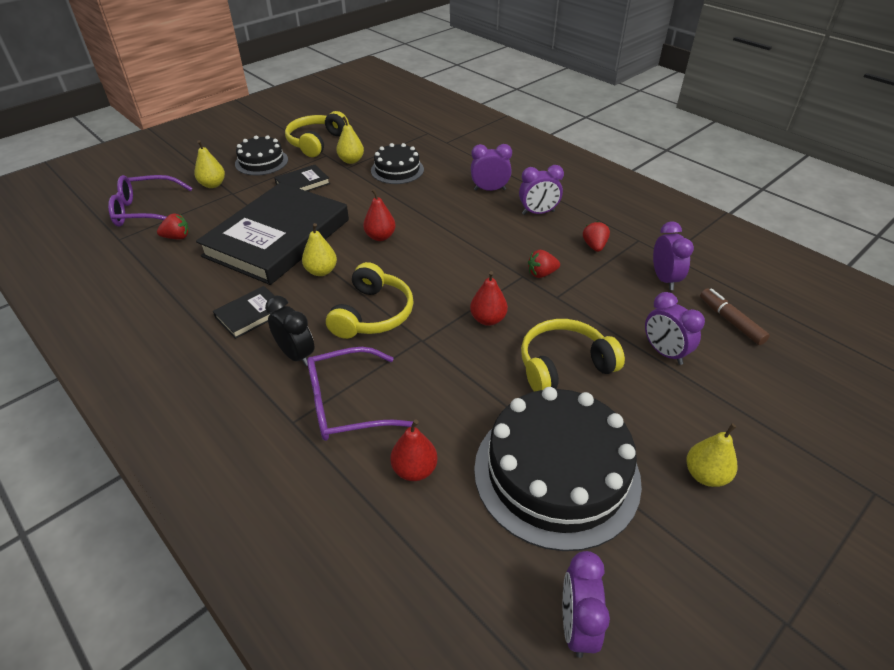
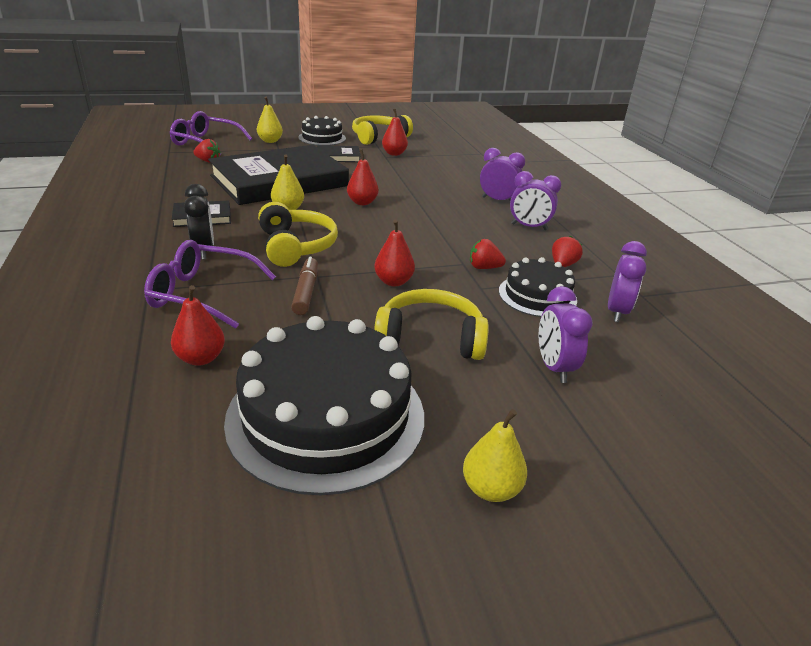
camera: 25 degrees right, 10 degrees down
(351, 160) = (394, 154): yellow pear -> red pear
(373, 314) = (296, 246): yellow headphones -> yellow headphones turned 60 degrees counterclockwise
(397, 170) = (426, 168): black cake -> black cake (537, 295)
(576, 625) = (197, 550): purple clock -> none
(730, 321) = (665, 370): brown marker -> brown marker (306, 292)

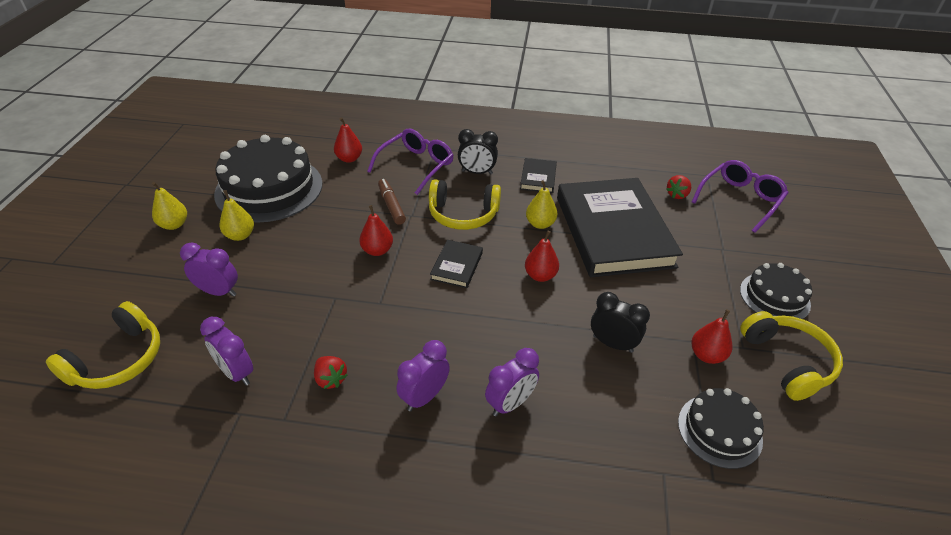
camera: 115 degrees right, 10 degrees up
(270, 141) = (753, 247): yellow pear -> yellow pear (240, 235)
(306, 292) = (391, 206): brown marker -> brown marker turned 135 degrees counterclockwise
(338, 157) = (692, 294): black book -> black book (457, 266)
(412, 176) = (612, 344): none -> black clock
(430, 338) = (297, 245): yellow headphones -> yellow headphones (118, 360)
(484, 267) = (364, 314): red strawberry -> none
(537, 295) = (299, 329): black cake -> black cake (719, 430)

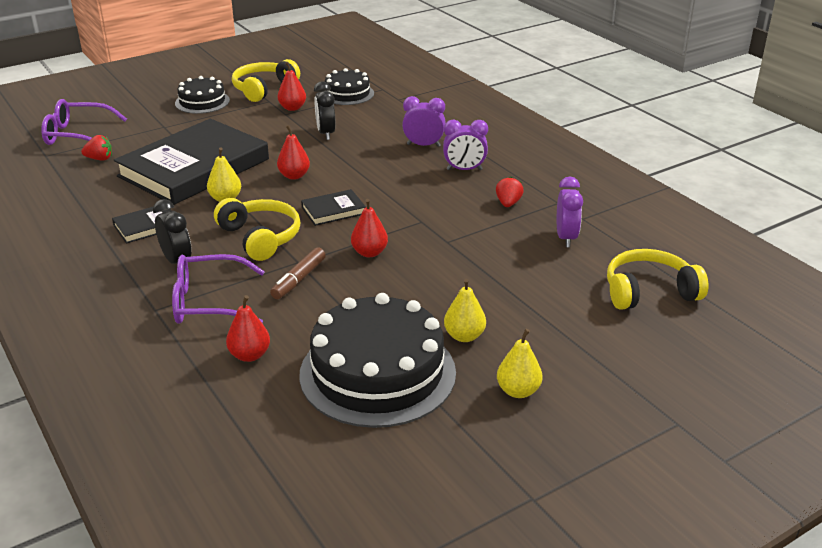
camera: 130 degrees left, 10 degrees down
(218, 292) = (531, 296): purple clock -> none

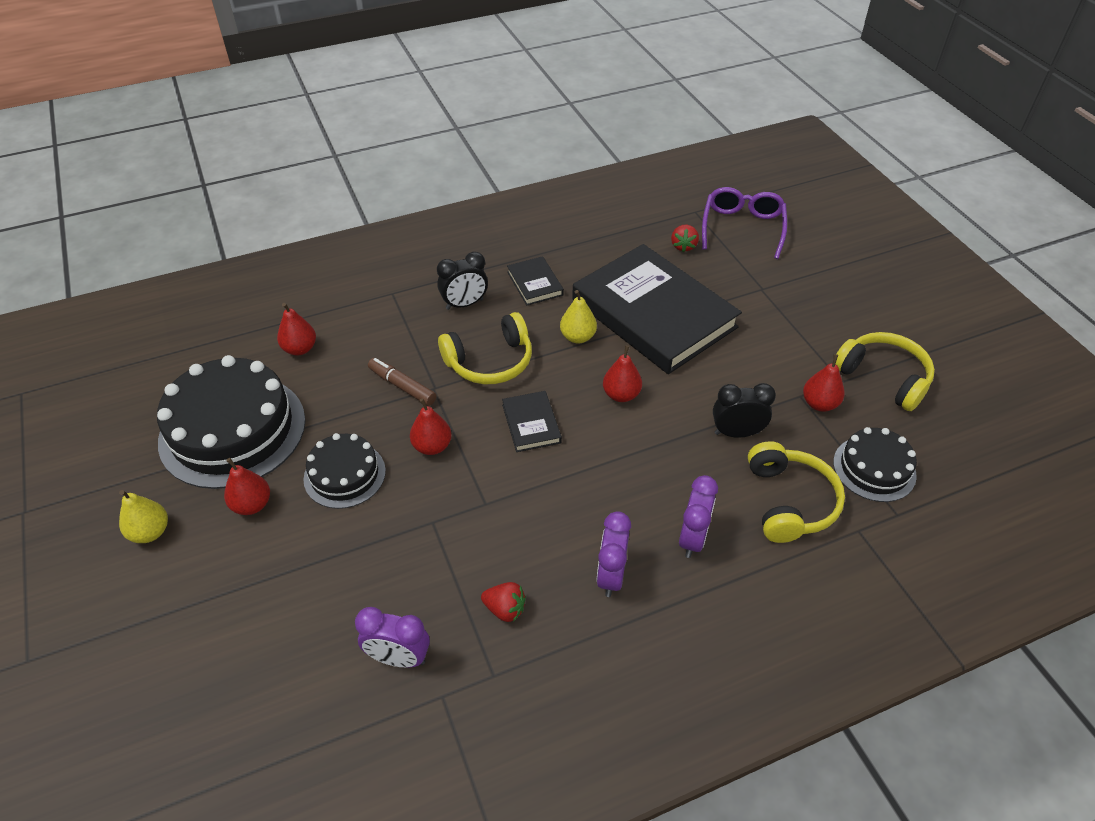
camera: 100 degrees right, 15 degrees up
(202, 102) = (835, 319): black cake -> black cake (344, 475)
(208, 302) = (389, 324): purple glasses -> none
(464, 336) = (252, 505): yellow pear -> red pear
(649, 291) = (245, 721): yellow headphones -> yellow headphones (790, 501)

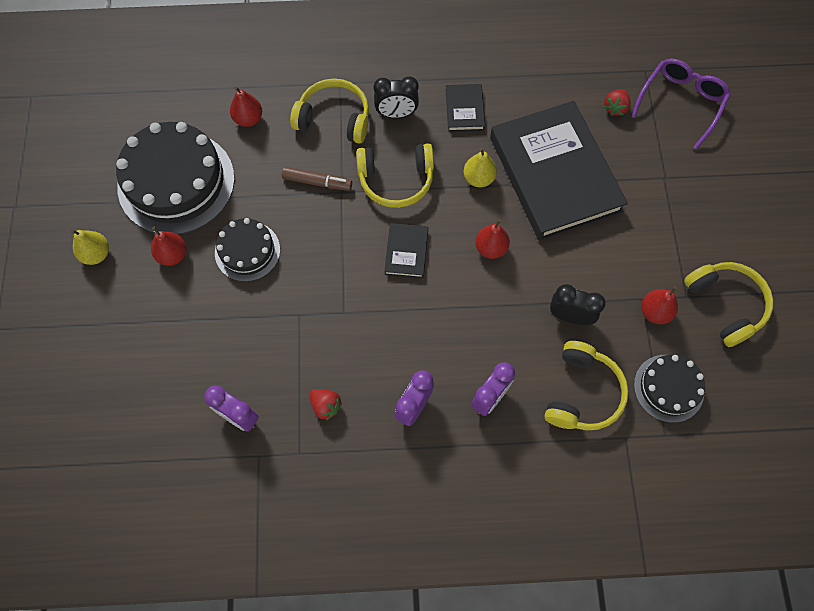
camera: 20 degrees right, 20 degrees up
(398, 324) = (334, 118): none -> yellow headphones
(402, 386) = (317, 182): brown marker -> brown marker turned 135 degrees clockwise
(432, 446) = (321, 247): red pear -> none

